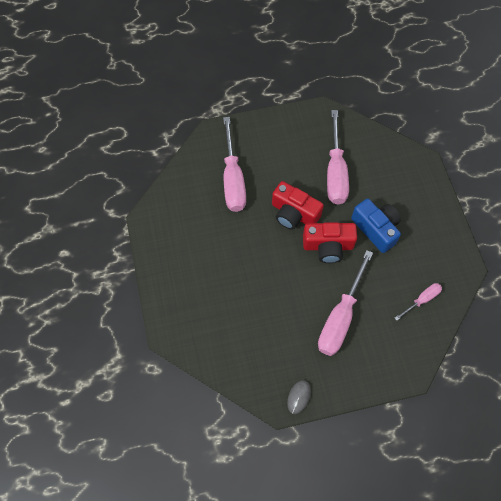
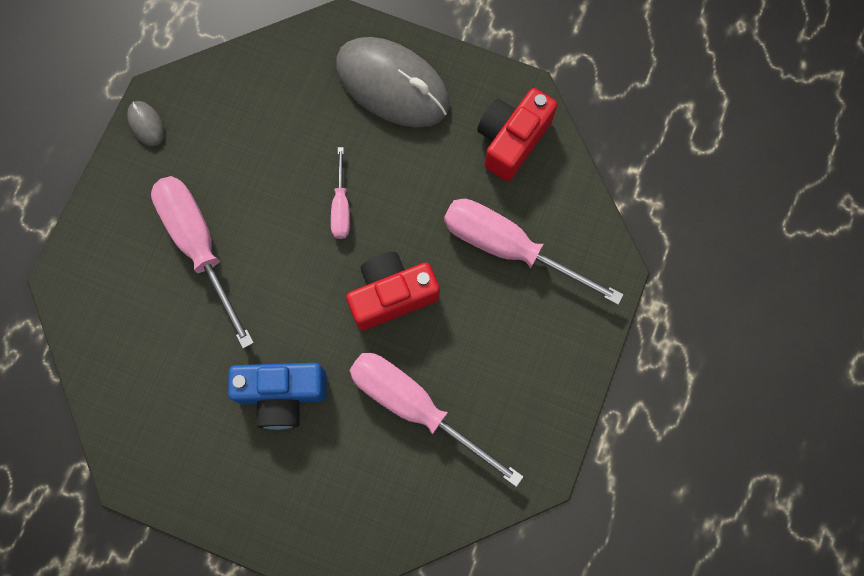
camera: 125 degrees right, 10 degrees up
(185, 284) = (392, 85): none -> grey mouse
(328, 246) = (308, 305): red camera -> red camera (512, 140)
(422, 300) = (136, 373): pink screwdriver -> pink screwdriver (341, 206)

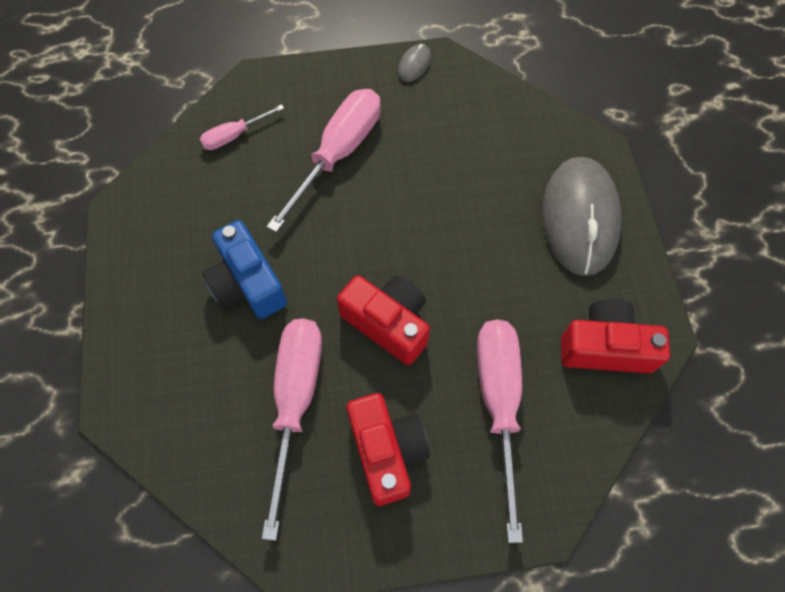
camera: 60 degrees right, 10 degrees down
(341, 206) = (441, 238): pink screwdriver -> pink screwdriver (234, 136)
(497, 356) = (386, 451): none -> red camera

